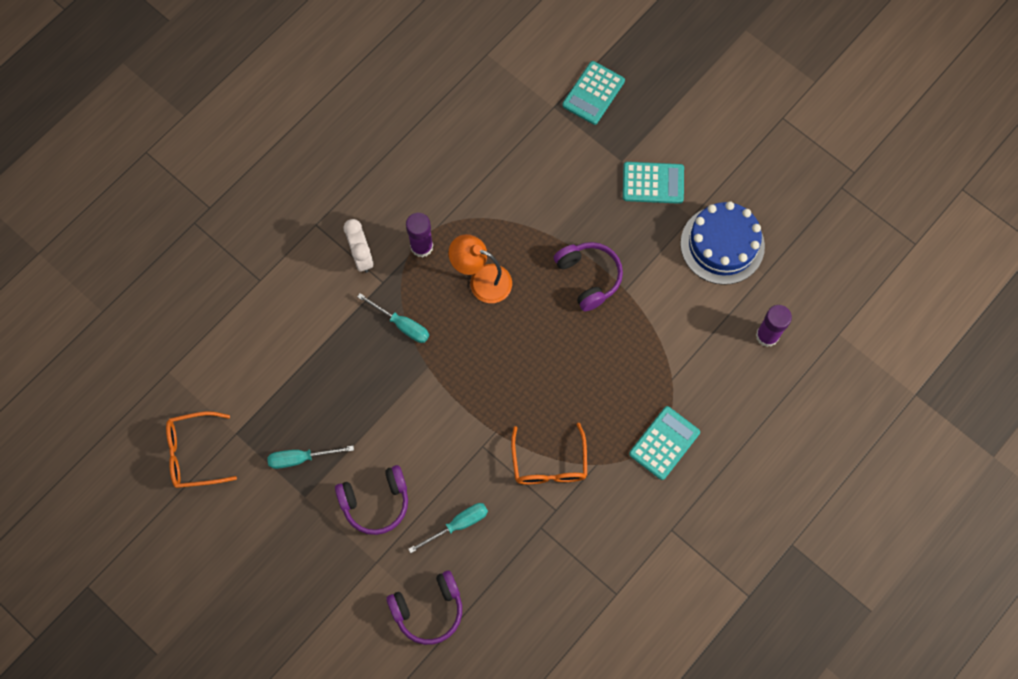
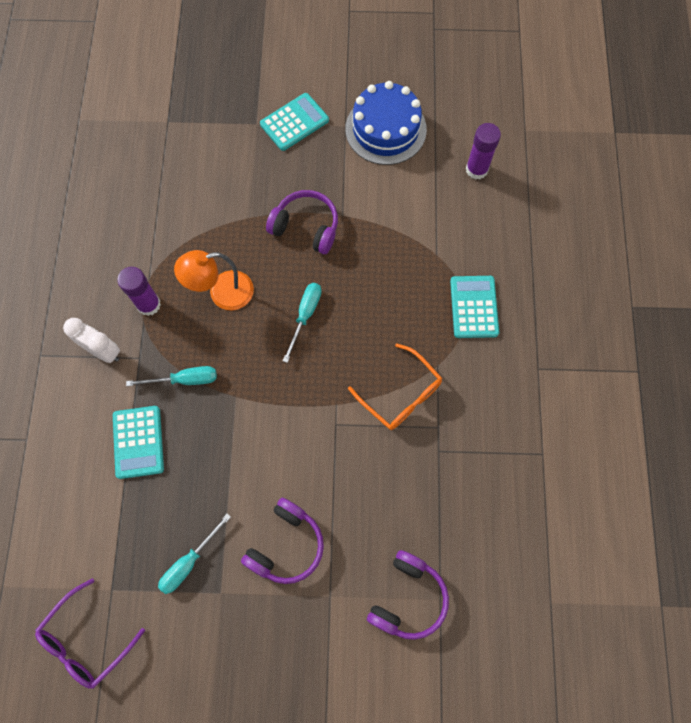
camera: 40 degrees left, 0 degrees up
(195, 453) = (87, 639): orange glasses -> purple glasses
(458, 525) = (371, 505): turquoise screwdriver -> turquoise screwdriver (305, 315)
(593, 93) = (191, 90): turquoise calculator -> turquoise calculator (138, 442)

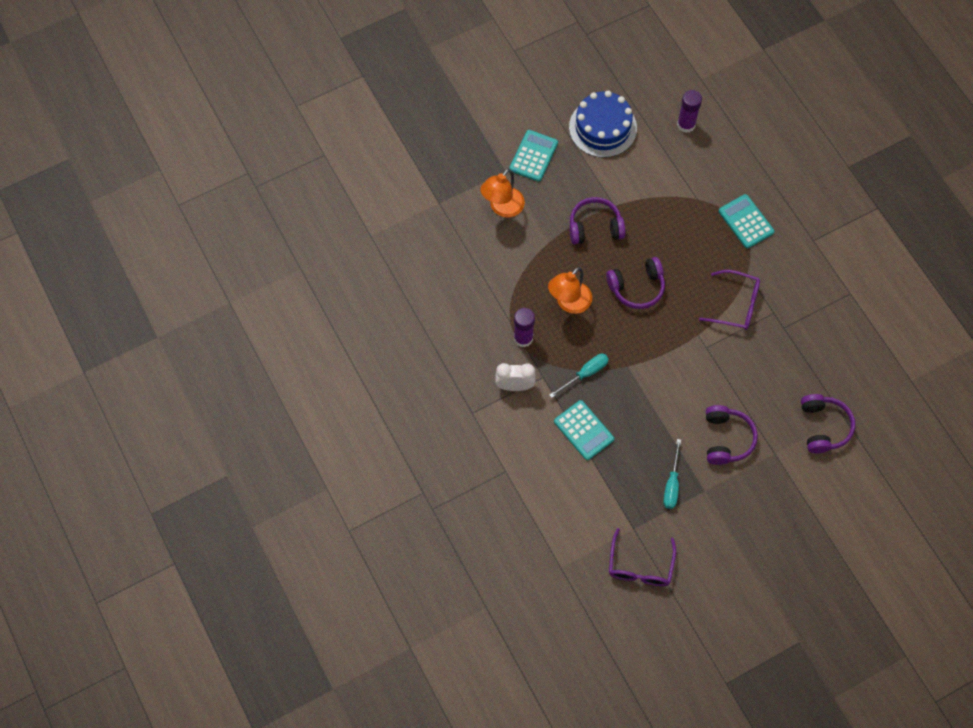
camera: 30 degrees left, 5 degrees down
(225, 158) = (502, 208): none -> orange lamp
(305, 315) = (637, 288): turquoise screwdriver -> purple headphones
(400, 394) = (735, 305): orange glasses -> purple glasses

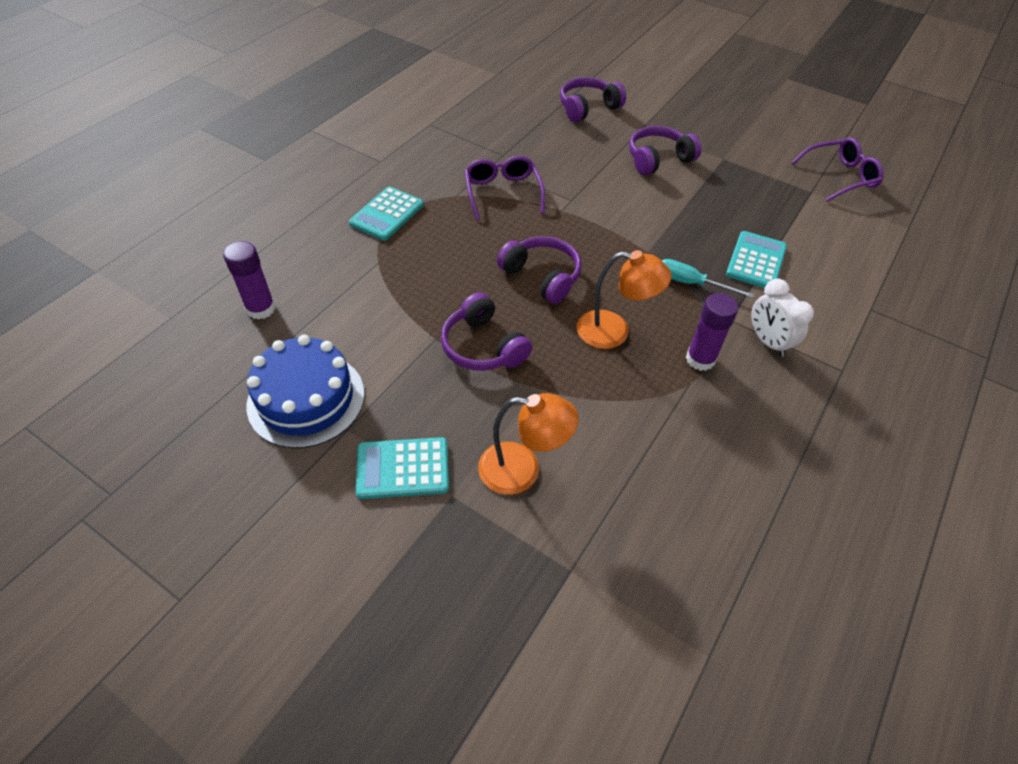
camera: 120 degrees left, 15 degrees down
(672, 484) = (741, 180): turquoise screwdriver -> none

